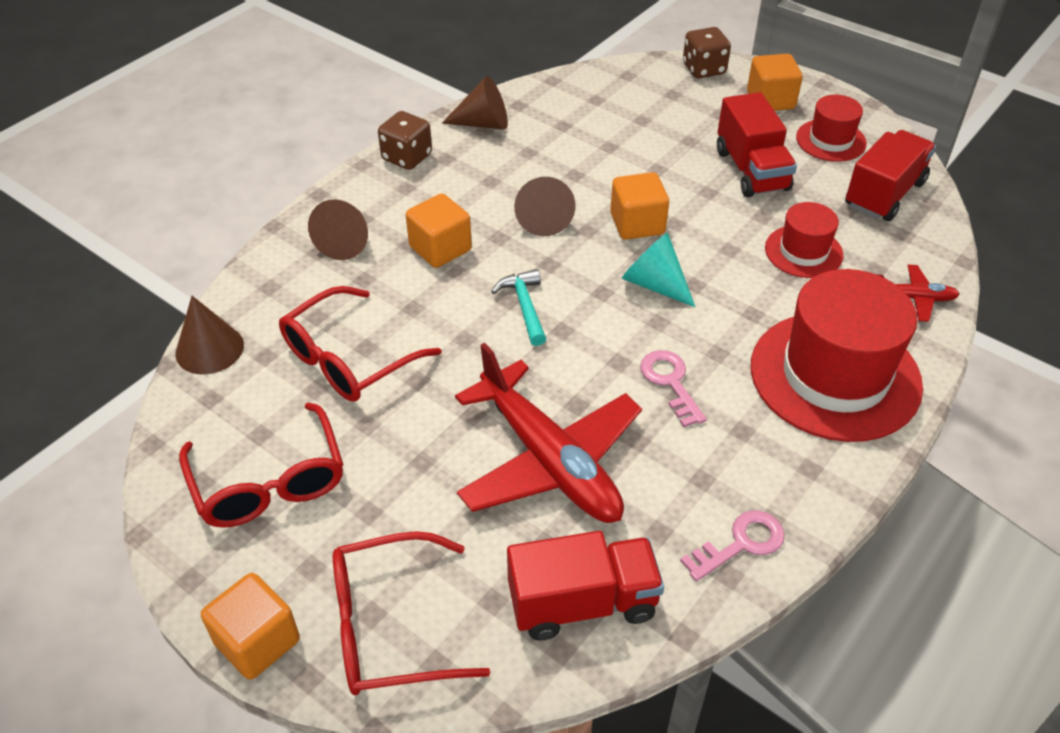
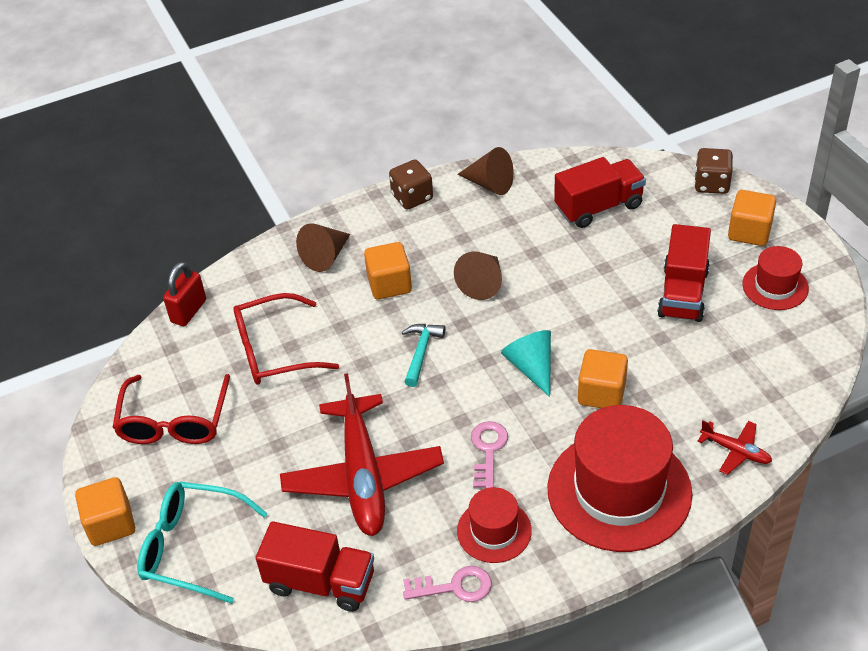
camera: 30 degrees right, 0 degrees up
(209, 349) = (188, 311): brown cone -> red padlock
(391, 626) = (193, 547): red glasses -> turquoise glasses
(637, 224) = (553, 311): orange cube -> orange cube (601, 393)
(803, 251) = (672, 380): red hat -> red hat (494, 531)
(884, 194) = (784, 351): red truck -> red truck (598, 207)

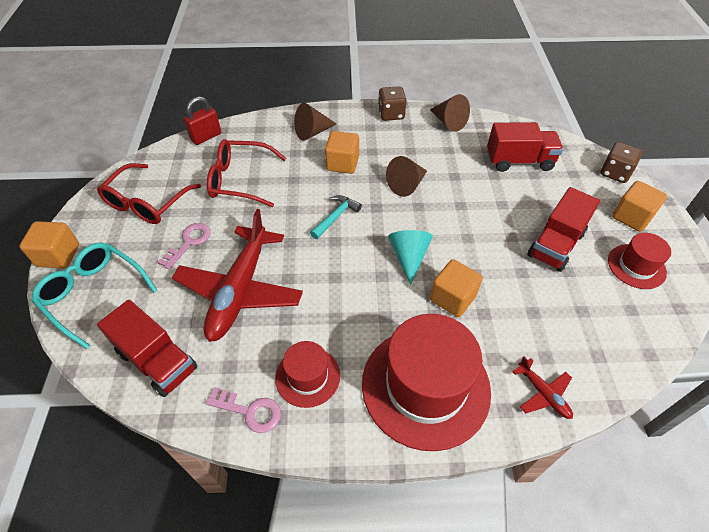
camera: 20 degrees right, 5 degrees up
(488, 450) = (341, 308): pink key -> pink key (189, 243)

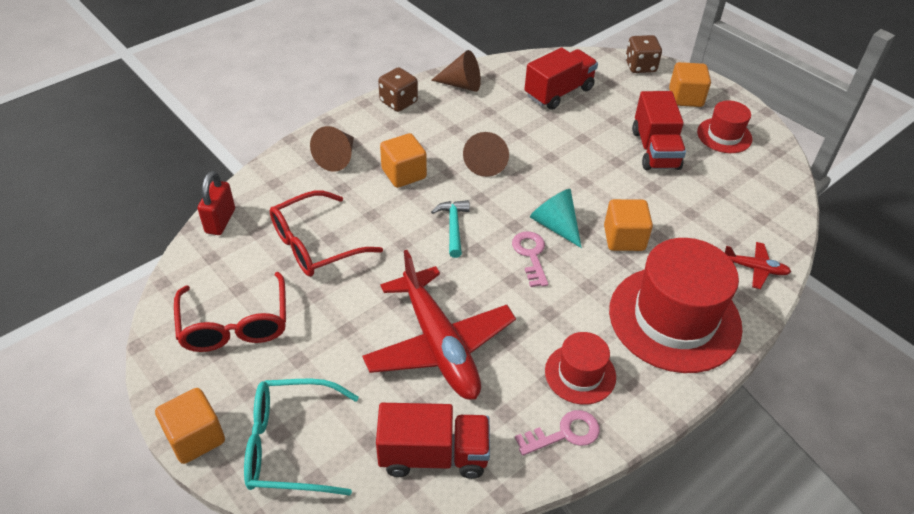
camera: 40 degrees left, 5 degrees down
(189, 243) = (334, 335): pink key -> pink key (531, 255)

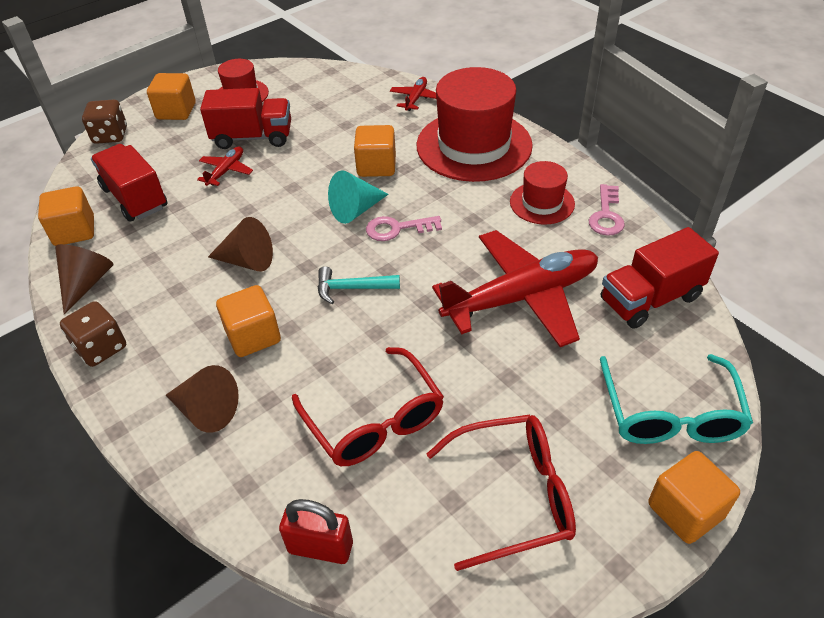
camera: 85 degrees left, 0 degrees up
(433, 455) = (650, 299): red truck -> red truck turned 120 degrees counterclockwise
(517, 69) = (74, 231): none -> orange cube
(564, 433) = (606, 215): pink key -> pink key turned 150 degrees counterclockwise
(601, 138) = (226, 171): none -> red plane

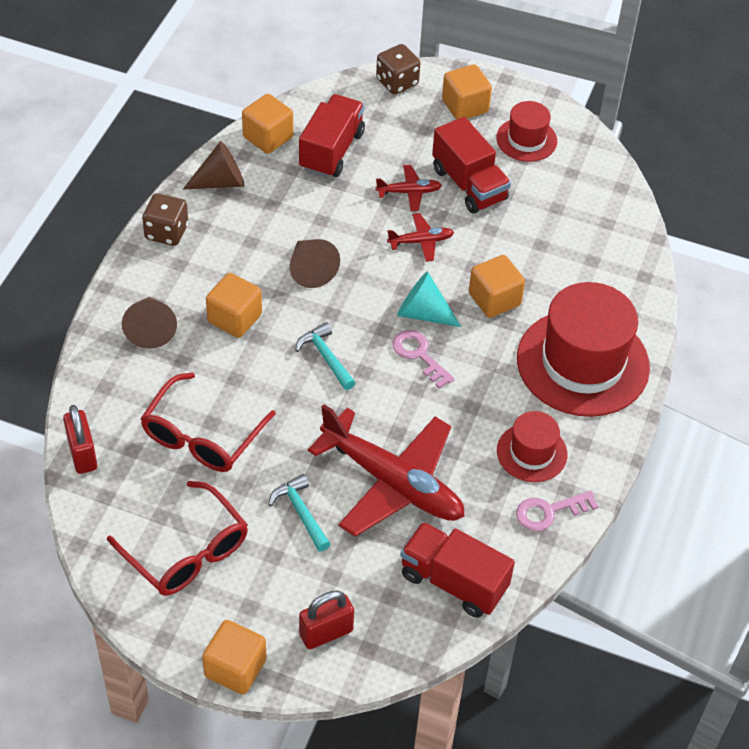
camera: 55 degrees right, 5 degrees up
(416, 98) = (626, 281): red plane -> red plane (421, 241)
(517, 376) = (300, 512): none -> turquoise hammer
(670, 413) = (326, 633): turquoise glasses -> red padlock

